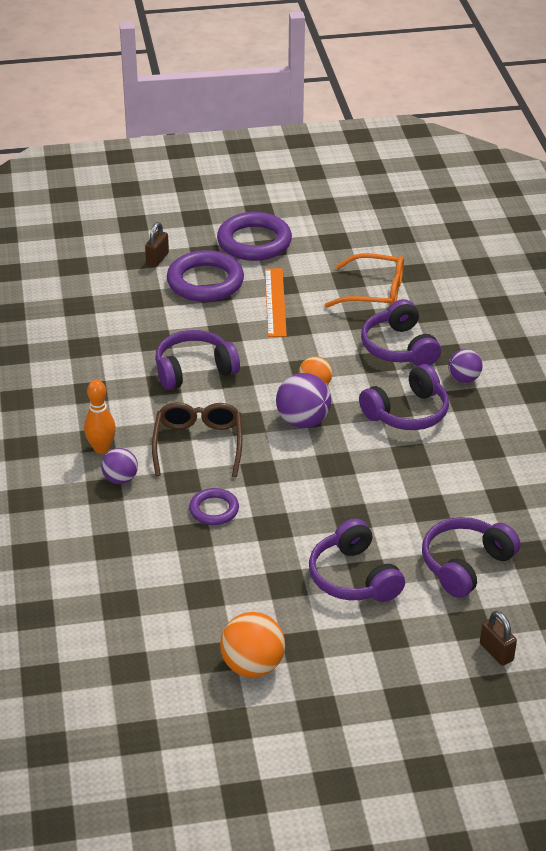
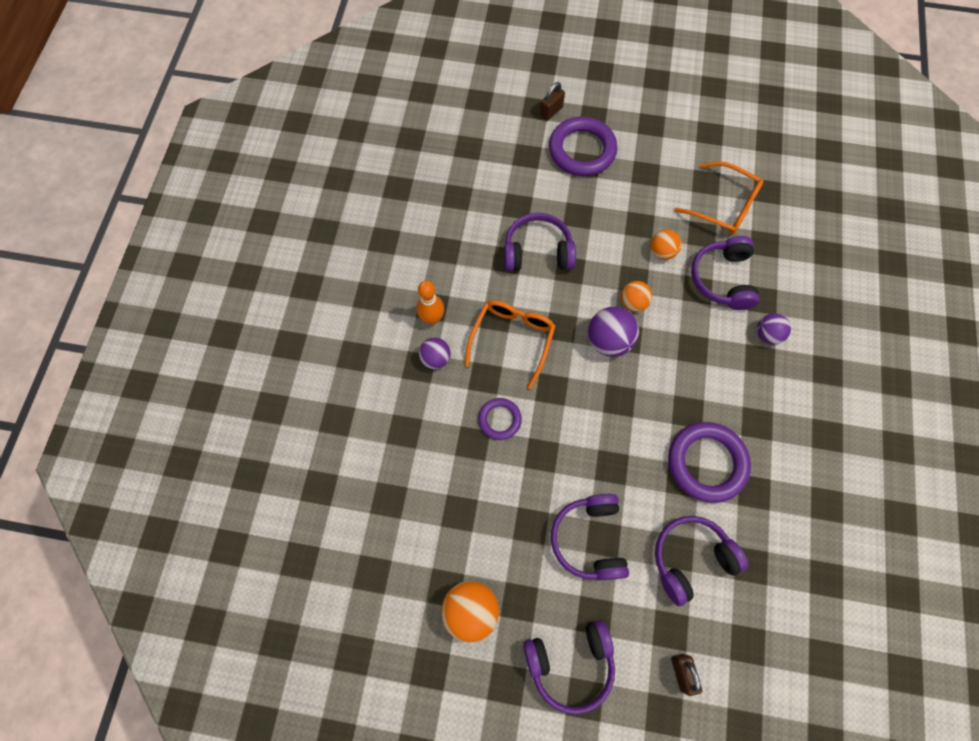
camera: 20 degrees right, 30 degrees up
(198, 444) = (512, 340): brown glasses -> orange glasses
(254, 242) = (639, 114): purple ring -> purple ring (706, 463)
(275, 302) = (633, 192): orange ruler -> none
(327, 341) = (662, 252): none -> orange ball
(407, 412) = (703, 360): purple headphones -> purple headphones (570, 663)

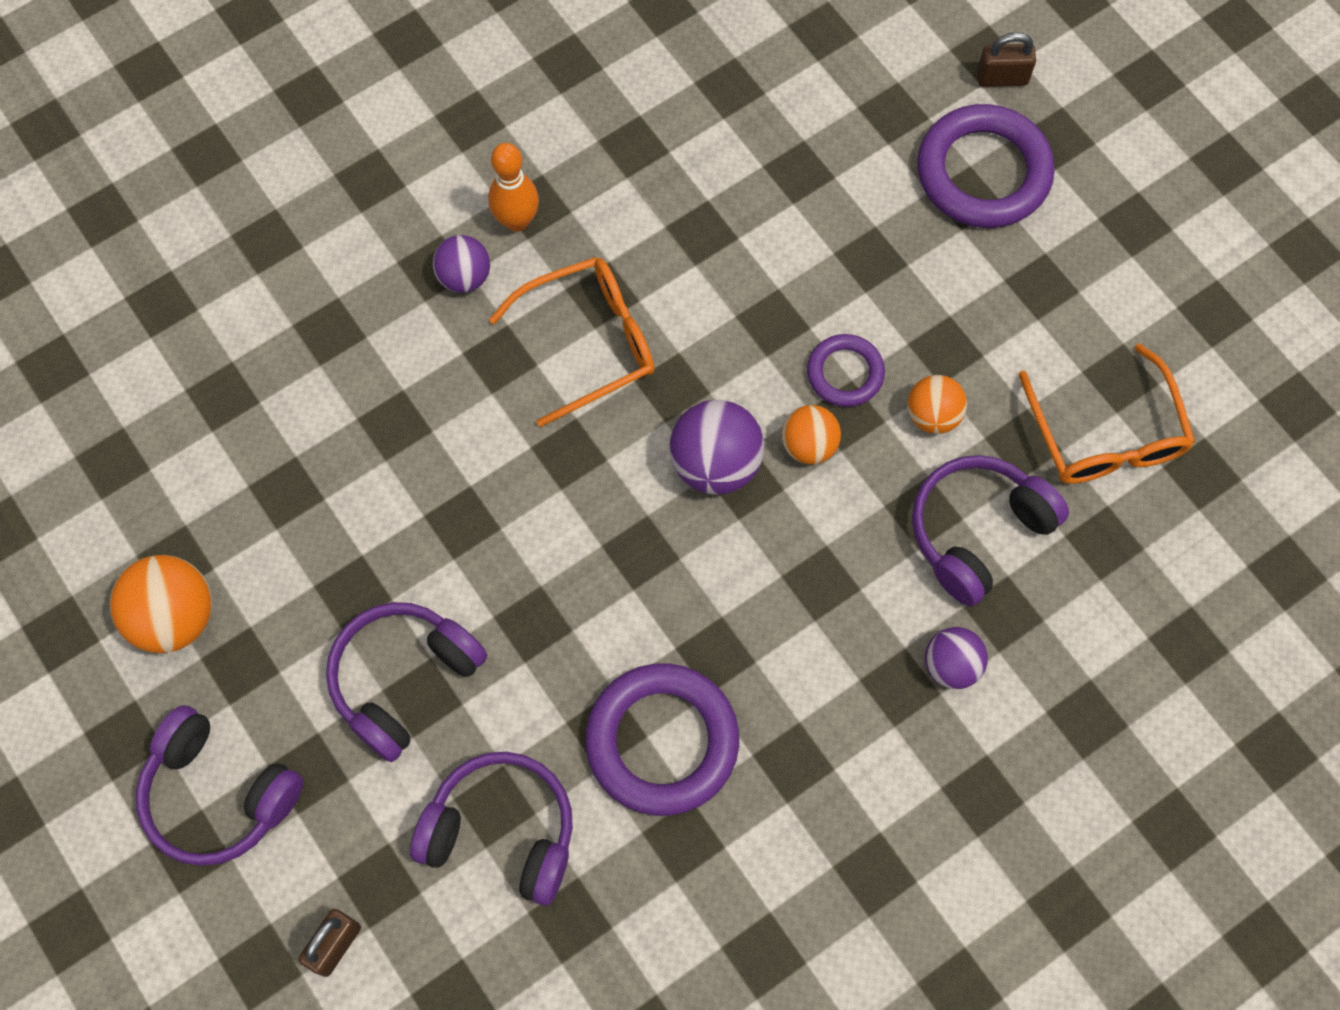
camera: 45 degrees right, 0 degrees up
(499, 419) = (459, 428): purple ring -> purple ring (845, 373)
(537, 252) = (755, 258): purple headphones -> none

